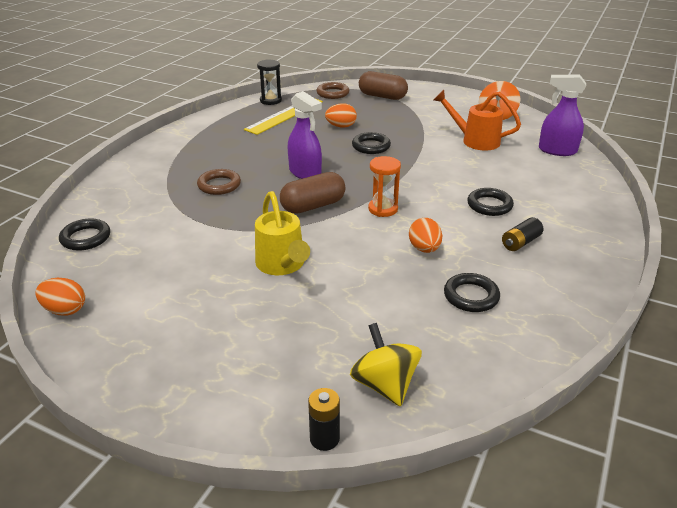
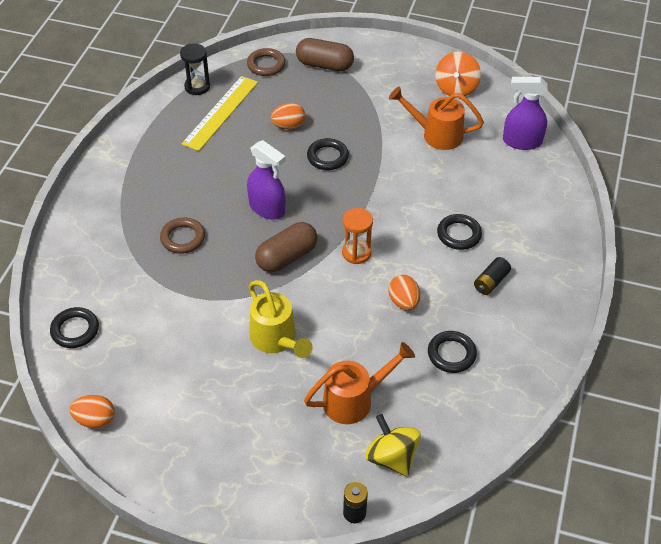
camera: 10 degrees left, 15 degrees up
(352, 324) = (354, 400): none -> orange watering can

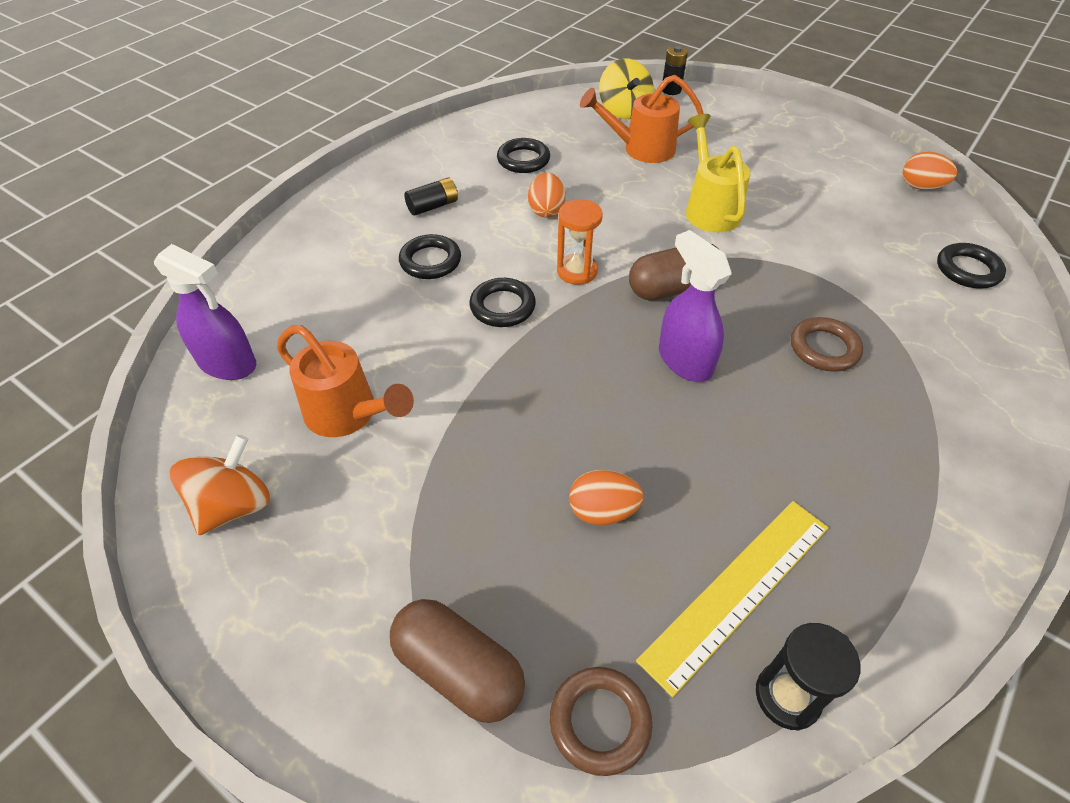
camera: 160 degrees left, 0 degrees up
(327, 157) = (555, 423): black ring -> black ring (502, 307)

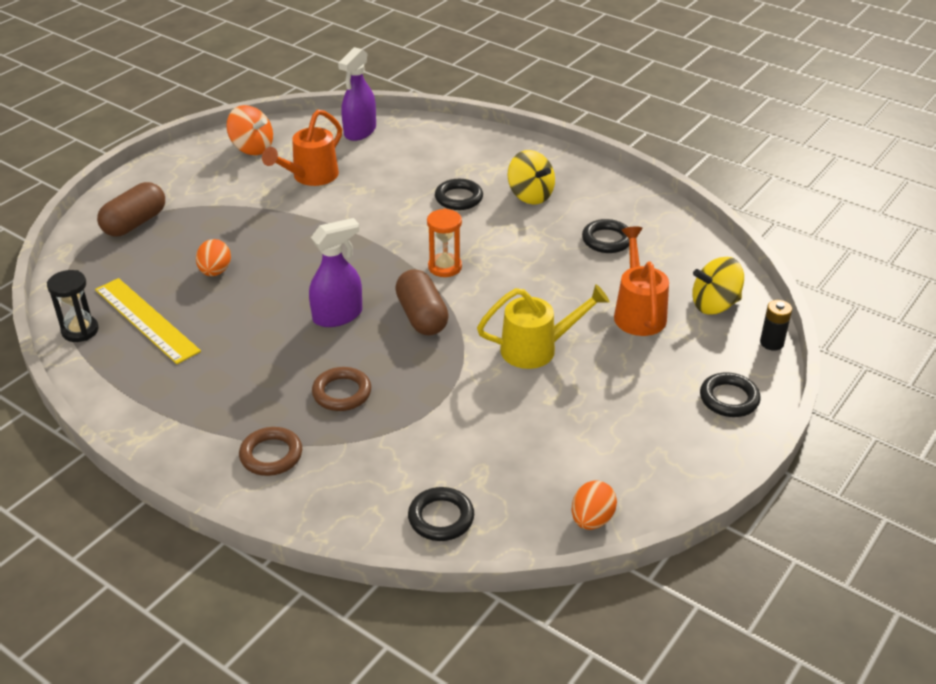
camera: 90 degrees right, 10 degrees down
(433, 206) = (530, 195): black battery -> yellow spinning top
(502, 307) = (405, 232): black ring -> black ring (729, 399)
(546, 210) = (528, 252): orange egg -> none
(600, 722) = (92, 266): brown ring -> brown ring (271, 455)

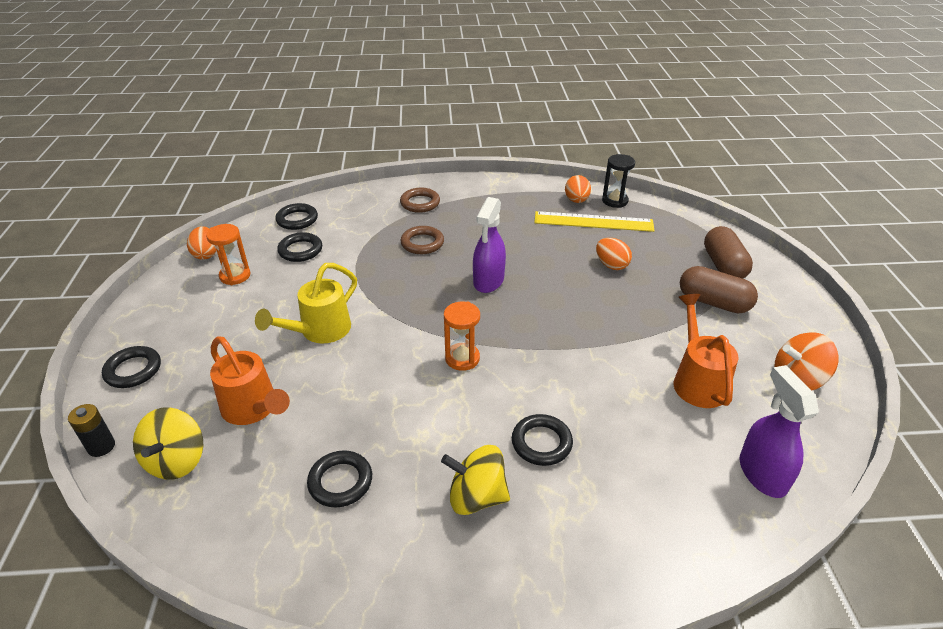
camera: 140 degrees right, 0 degrees up
(112, 354) = (576, 201): none -> orange egg
(422, 316) = (431, 310): brown capsule -> brown capsule (713, 302)
(478, 460) = (300, 250): none -> black ring
(576, 463) = (235, 276): none -> orange hourglass
(714, 305) = (177, 461): yellow spinning top -> yellow spinning top turned 150 degrees clockwise

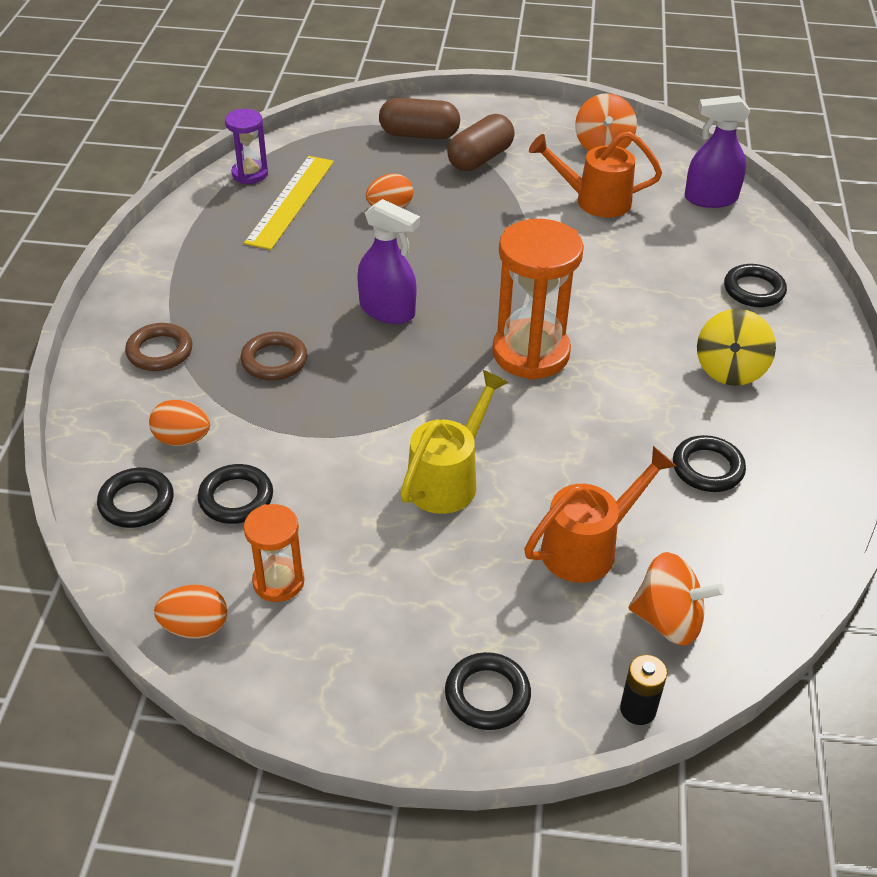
camera: 80 degrees left, 5 degrees up
(177, 461) = (668, 620): yellow spinning top -> orange spinning top
(320, 331) = (448, 479): yellow watering can -> yellow watering can turned 105 degrees counterclockwise
(462, 358) = (531, 353): orange hourglass -> orange hourglass, size x1.82
(541, 443) = (665, 315): black ring -> black ring (754, 290)
(576, 201) = (232, 204): orange egg -> orange egg (182, 439)
(615, 201) = (250, 174): black hourglass -> purple hourglass

